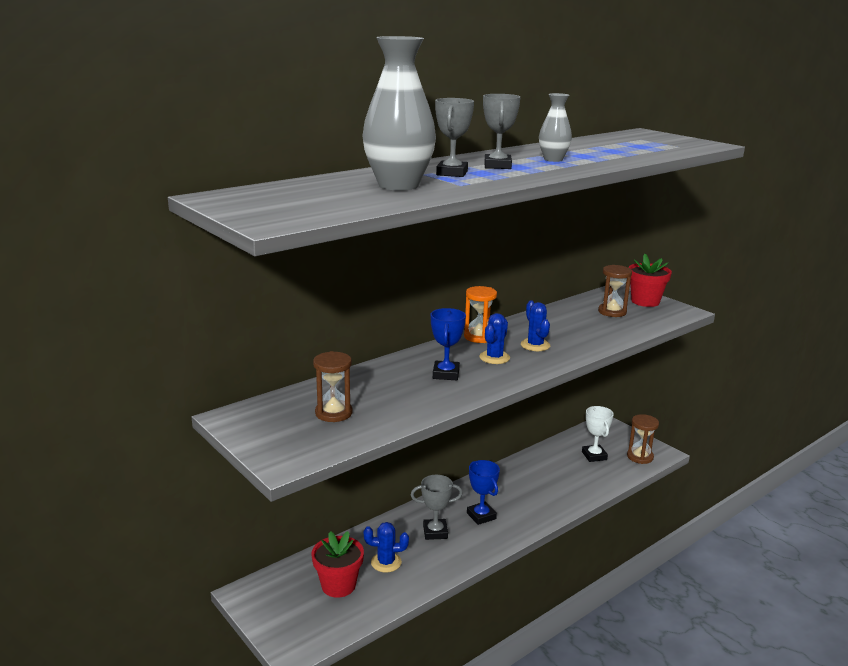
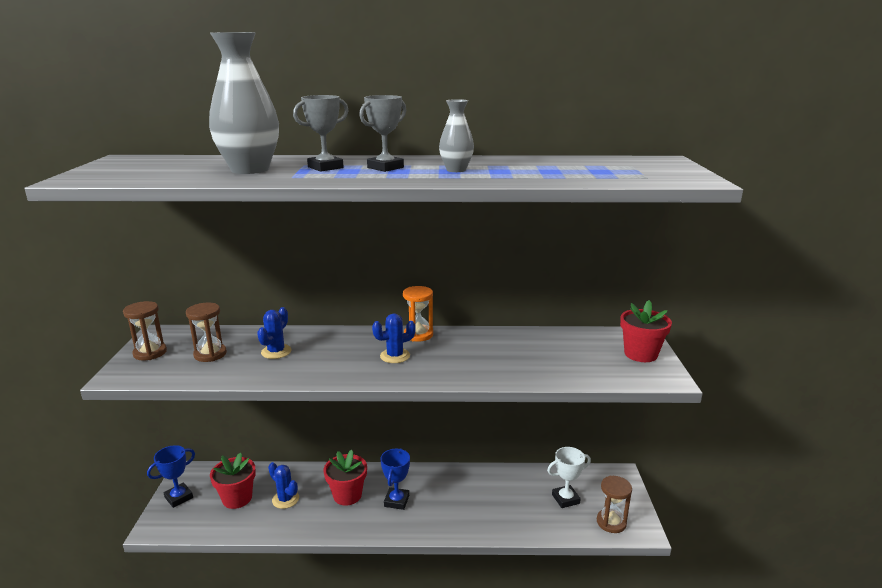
camera: 40 degrees right, 0 degrees up
(435, 532) = (347, 495): grey trophy -> red flower pot
(446, 374) = (333, 355): blue trophy -> blue trophy (179, 497)
(535, 345) = (448, 358): blue cactus -> blue cactus (276, 352)
(594, 456) = (565, 499): white trophy -> white trophy turned 45 degrees clockwise
(612, 312) = (583, 353): brown hourglass -> brown hourglass (150, 353)

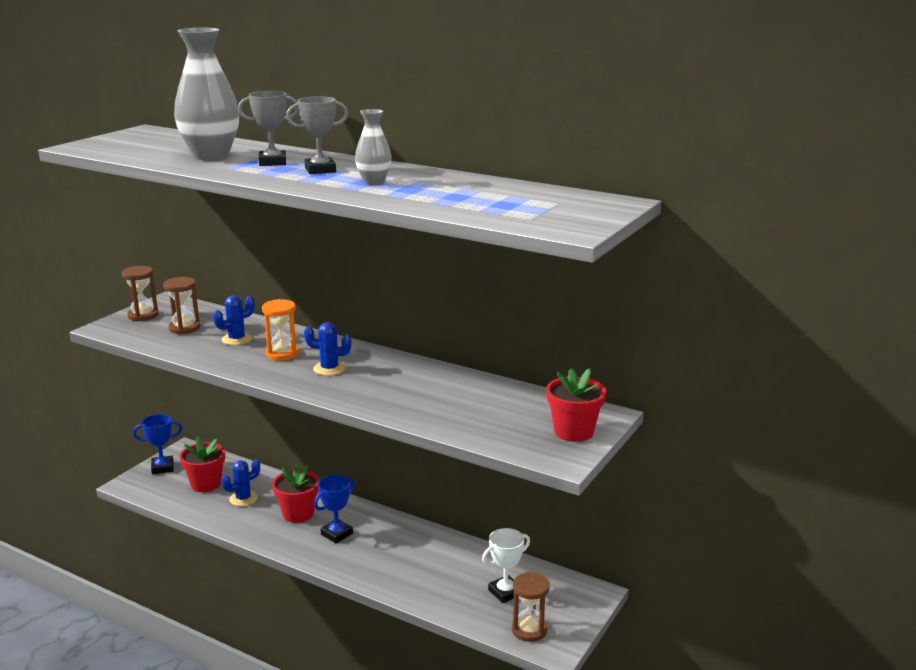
camera: 30 degrees right, 0 degrees up
(285, 499) = (243, 498): blue cactus -> blue cactus turned 75 degrees clockwise
(418, 335) = (376, 356): orange hourglass -> orange hourglass (282, 353)
(565, 499) = (505, 592): white trophy -> white trophy turned 45 degrees counterclockwise

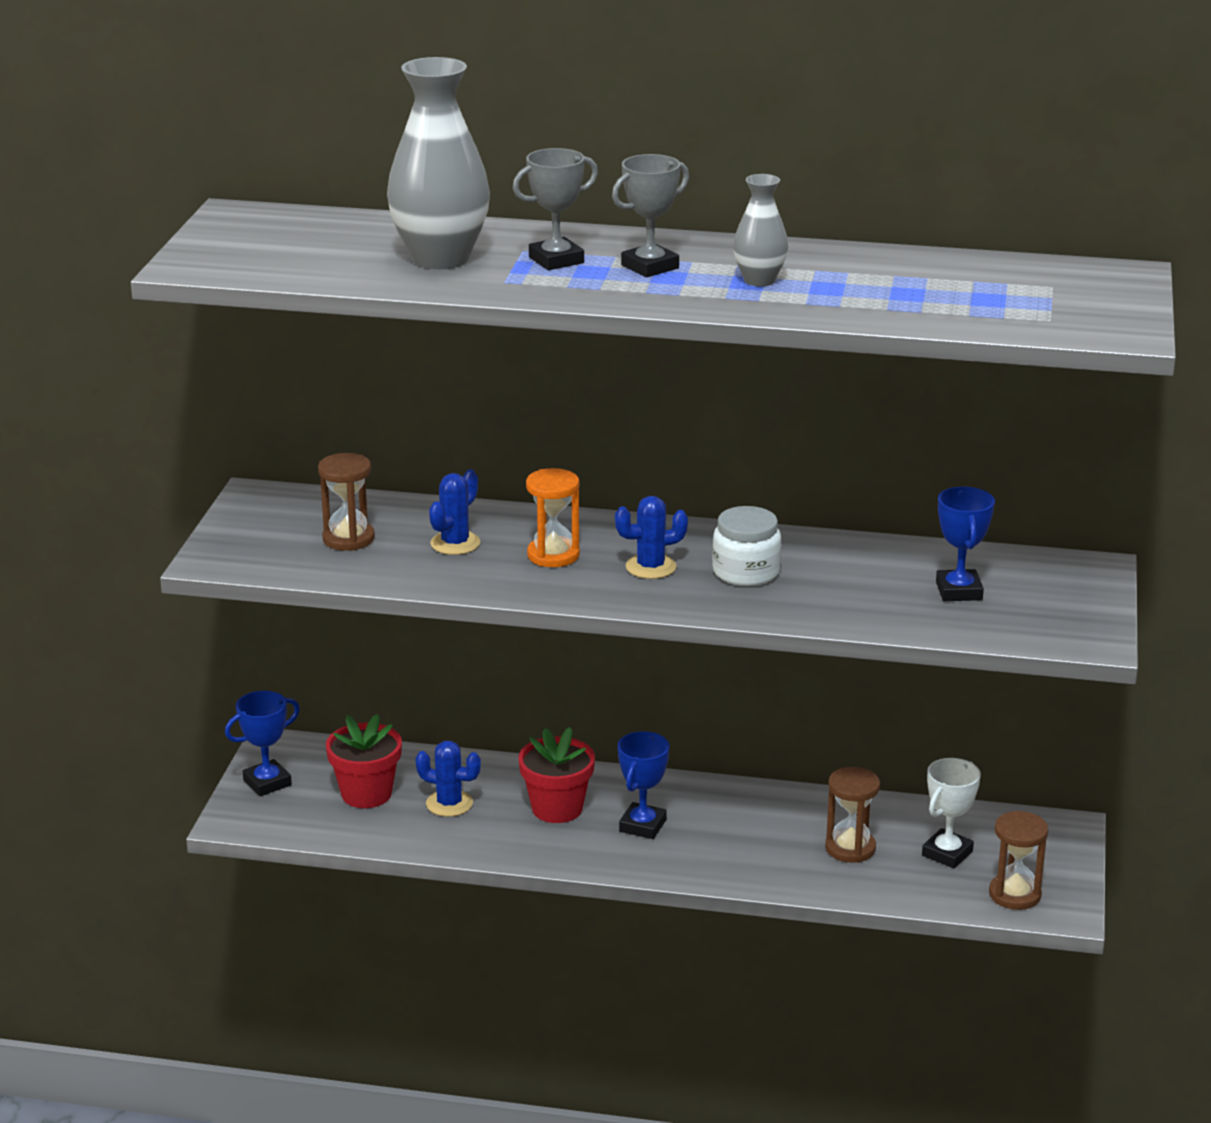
camera: 20 degrees left, 5 degrees up
(143, 315) = (251, 528): brown hourglass -> brown hourglass (850, 848)
(243, 498) = (449, 803): blue cactus -> blue cactus turned 75 degrees clockwise
(381, 380) = (746, 572): none -> white jar
(502, 413) = (958, 591): none -> blue trophy
(573, 432) = (1073, 600): red flower pot -> none

